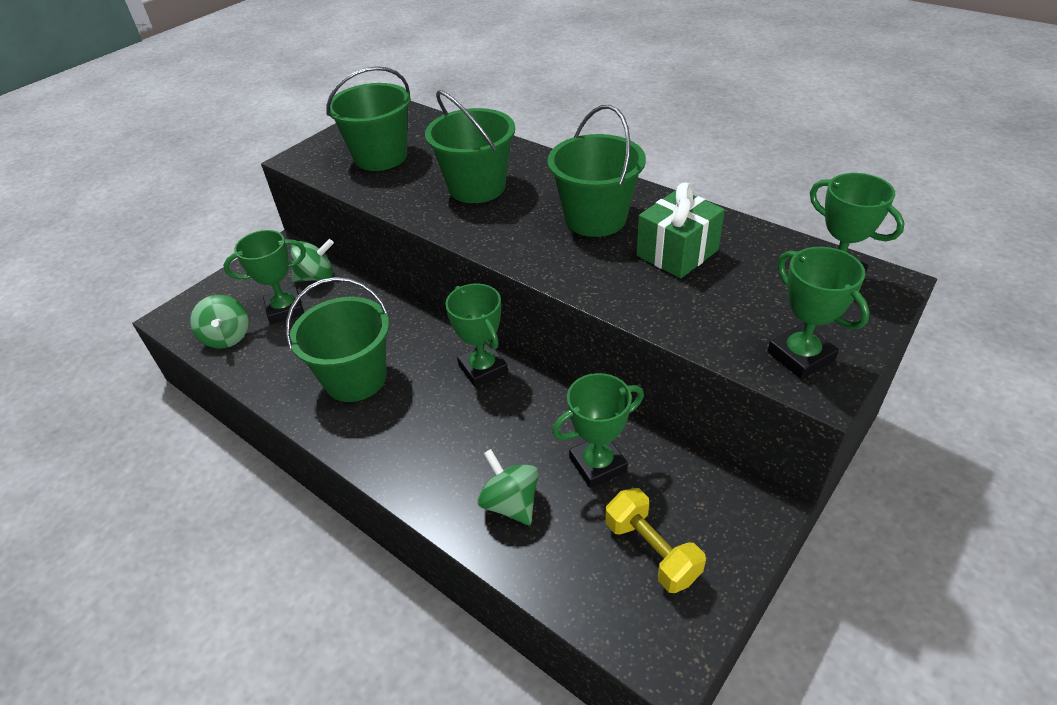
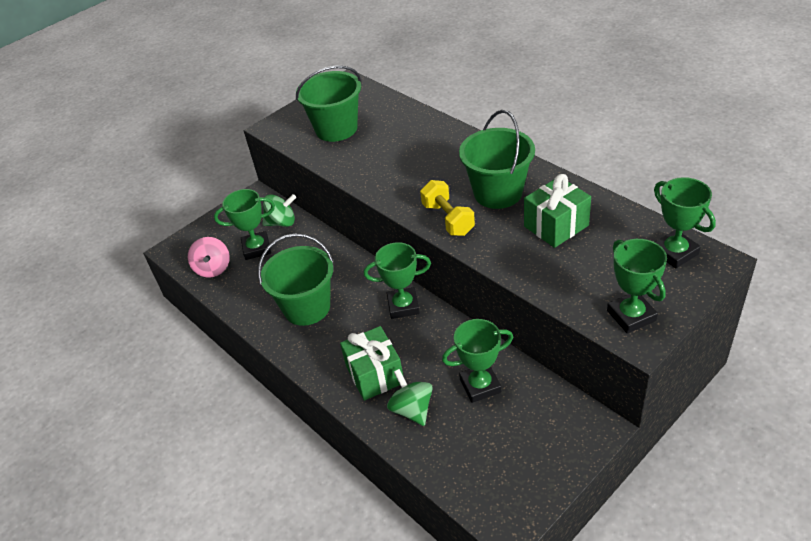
camera: 10 degrees right, 0 degrees up
(227, 337) = (213, 268): green spinning top -> pink spinning top
(454, 460) = (374, 374): none -> green gift
(477, 187) = (409, 160): green bucket -> none
(483, 369) = (403, 306): green trophy -> green trophy turned 75 degrees counterclockwise
(651, 551) = (509, 451): yellow dumbbell -> yellow dumbbell (448, 219)

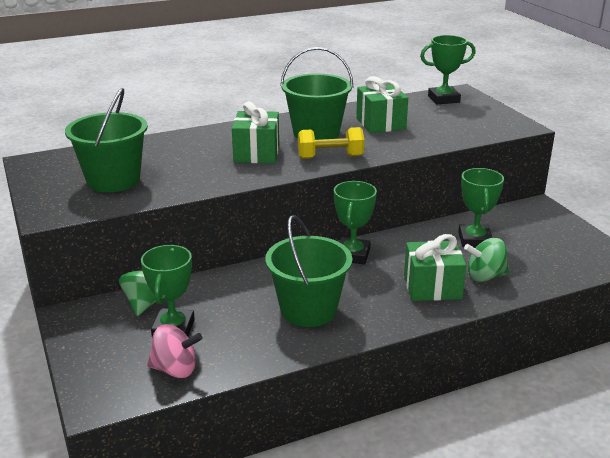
camera: 75 degrees left, 15 degrees down
(428, 175) = (256, 153): none -> green gift
(631, 316) = (497, 123): green trophy -> none

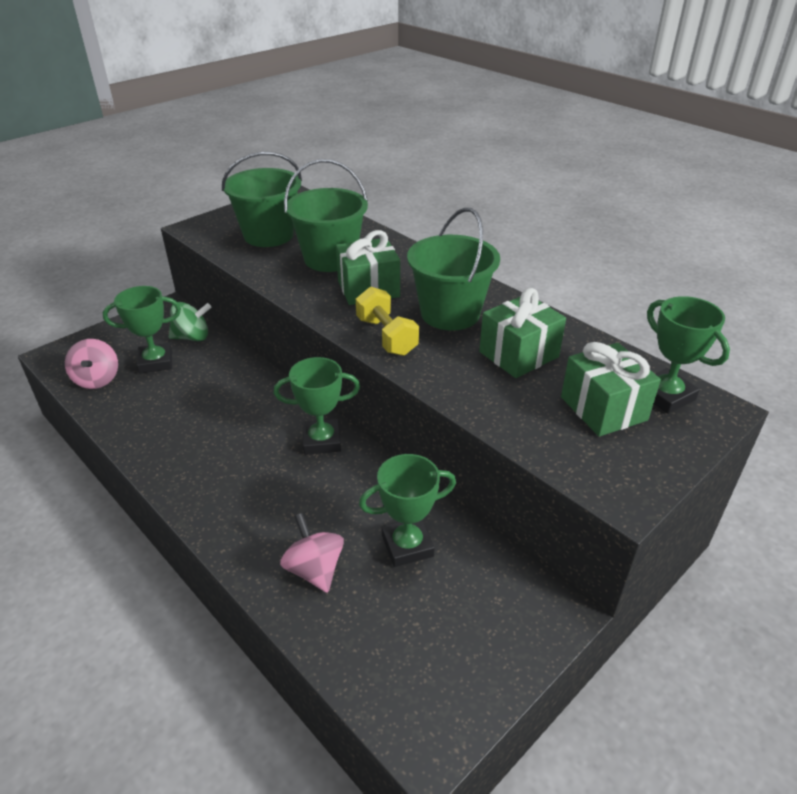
camera: 70 degrees right, 10 degrees up
(308, 310) = (202, 433): green bucket -> green bucket (330, 259)
(432, 287) = (272, 521): green gift -> green gift (603, 408)
(485, 276) = (314, 569): green spinning top -> pink spinning top

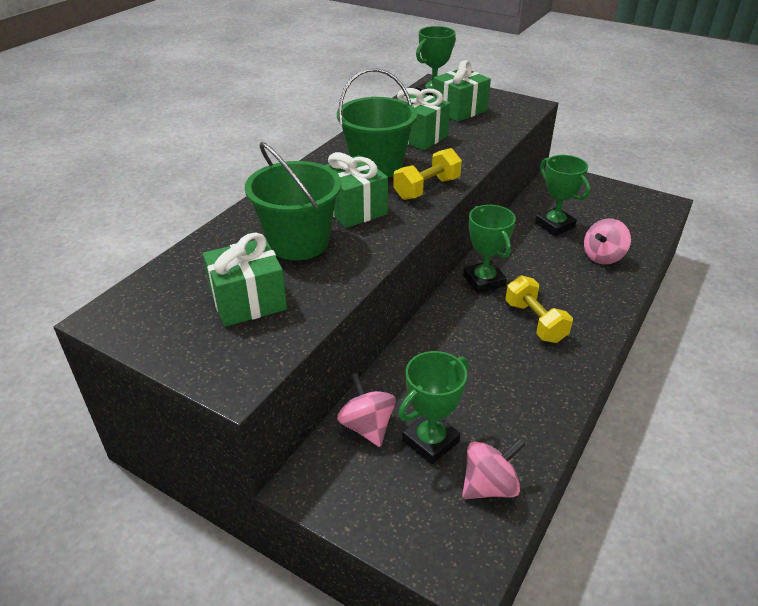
camera: 105 degrees left, 0 degrees up
(156, 362) = (430, 441): green trophy -> green trophy turned 75 degrees clockwise
(192, 337) = (367, 426): green spinning top -> pink spinning top
(237, 459) = (535, 322): none -> yellow dumbbell
(268, 235) = (248, 301): green bucket -> green gift

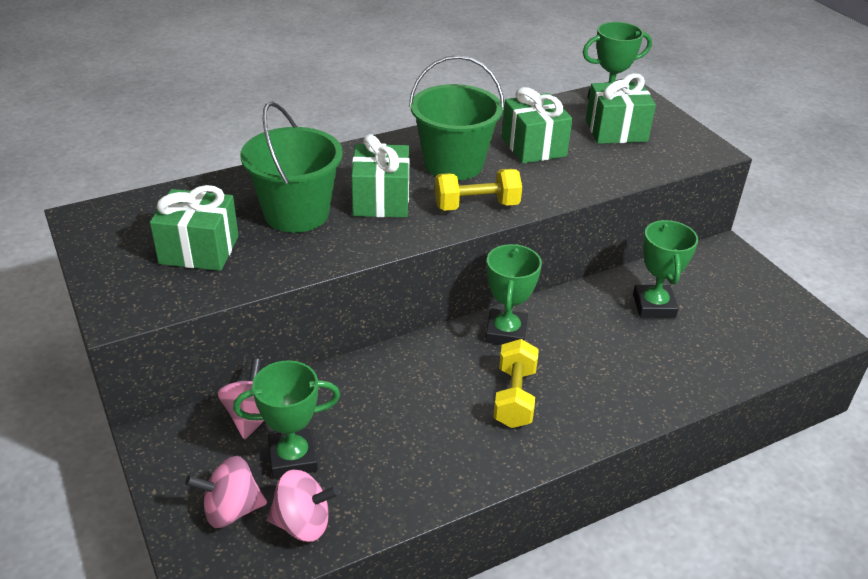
camera: 30 degrees right, 0 degrees up
(603, 257) = (672, 363): pink spinning top -> pink spinning top (231, 510)

